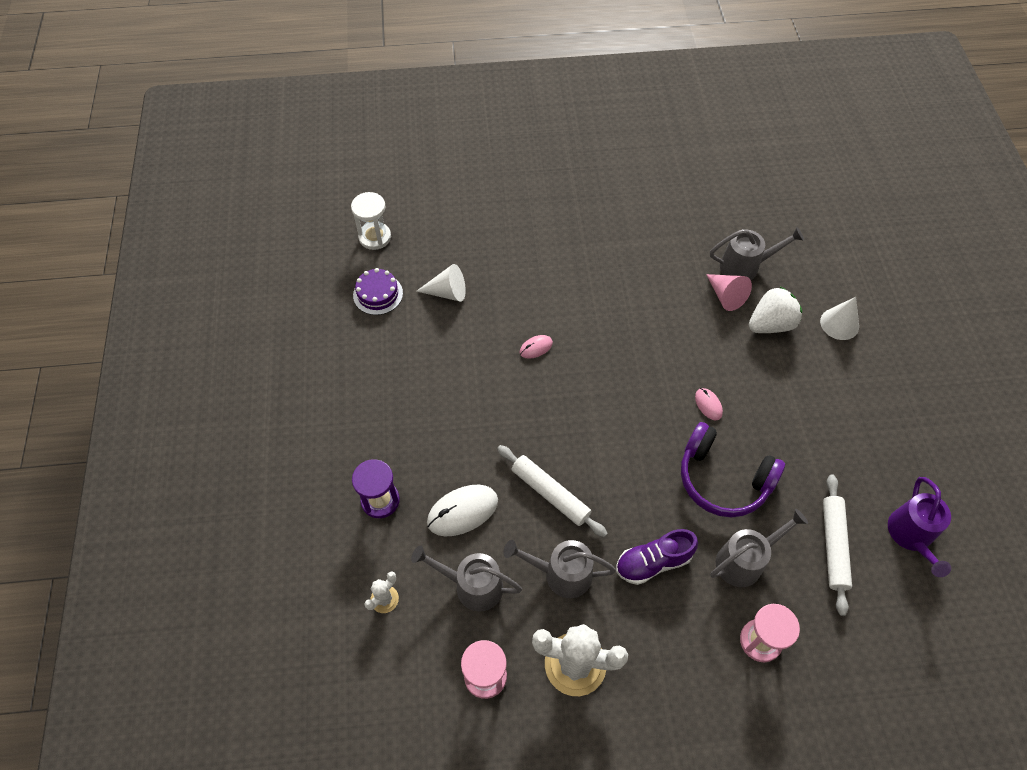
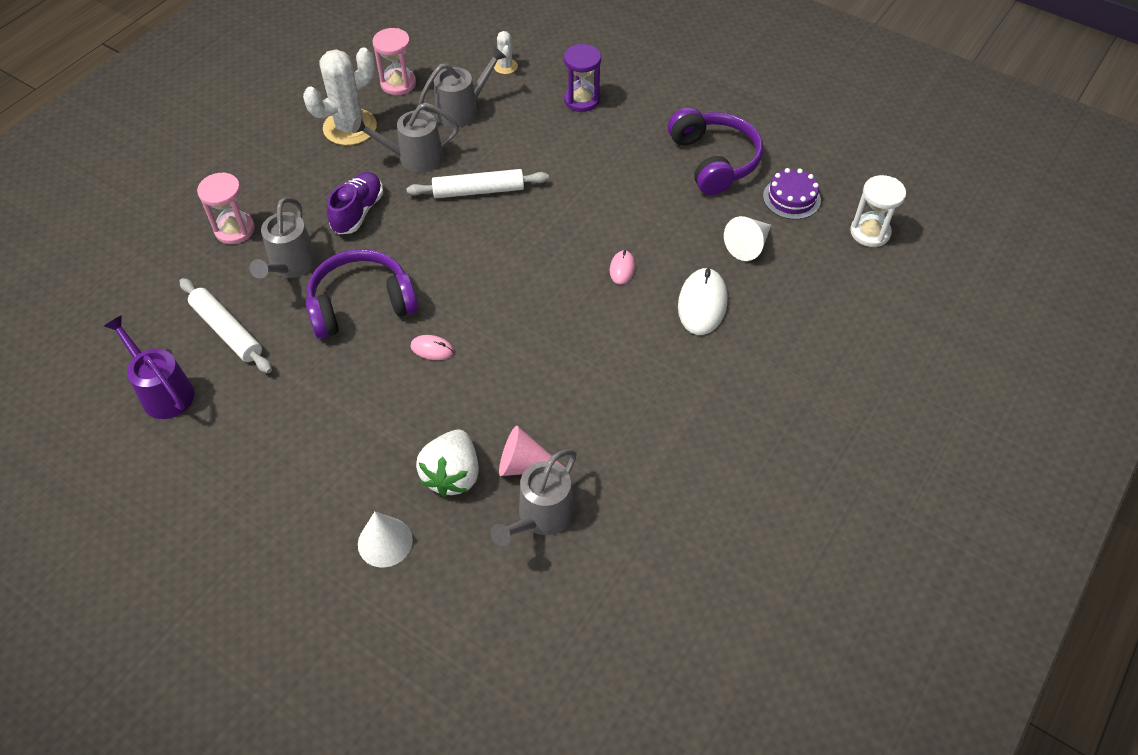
camera: 130 degrees right, 5 degrees down
(377, 361) = (714, 160): none -> purple headphones
(462, 511) = (522, 136): white mouse -> white mouse (702, 304)
(561, 574) = (414, 158): grey watering can -> grey watering can turned 150 degrees counterclockwise

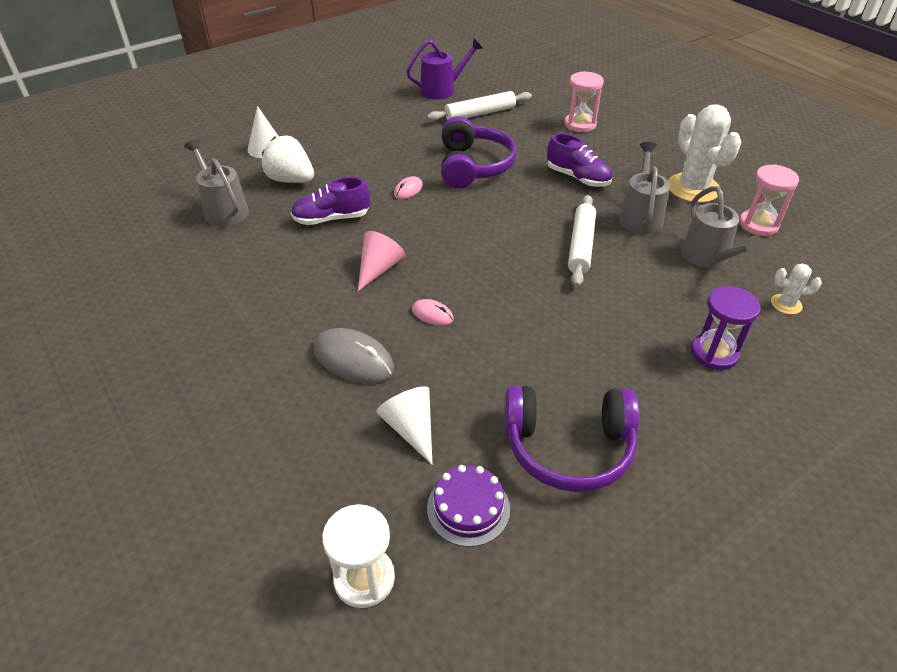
camera: 110 degrees right, 10 degrees down
(290, 266) = (530, 142): grey watering can -> none
(515, 399) = (331, 219): none -> purple shoe
(524, 464) = (271, 211): pink cone -> pink cone (379, 269)
(702, 304) = (353, 359): white mouse -> grey mouse

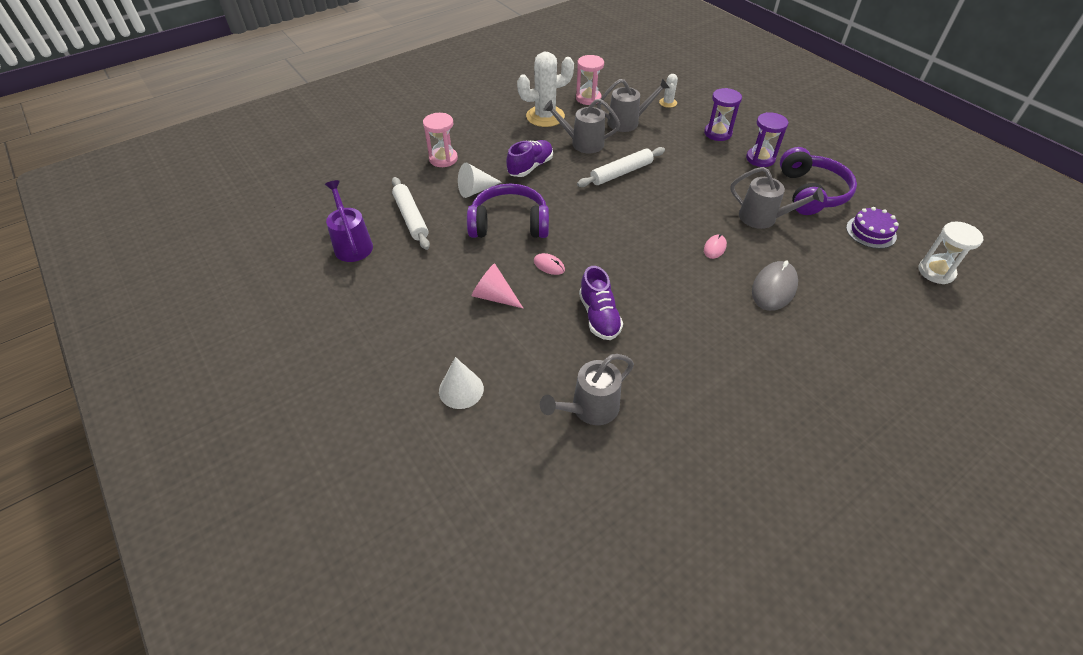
camera: 90 degrees left, 5 degrees up
(291, 180) = (531, 356): white strawberry -> none
(379, 269) = (667, 279): pink cone -> pink cone (494, 296)
(411, 428) = (825, 256): white cone -> white cone (476, 190)
(496, 373) = (763, 218): none -> grey watering can
(581, 246) = (621, 173): white rolling pin -> white rolling pin turned 45 degrees counterclockwise
(653, 396) = (760, 159): none -> purple hourglass

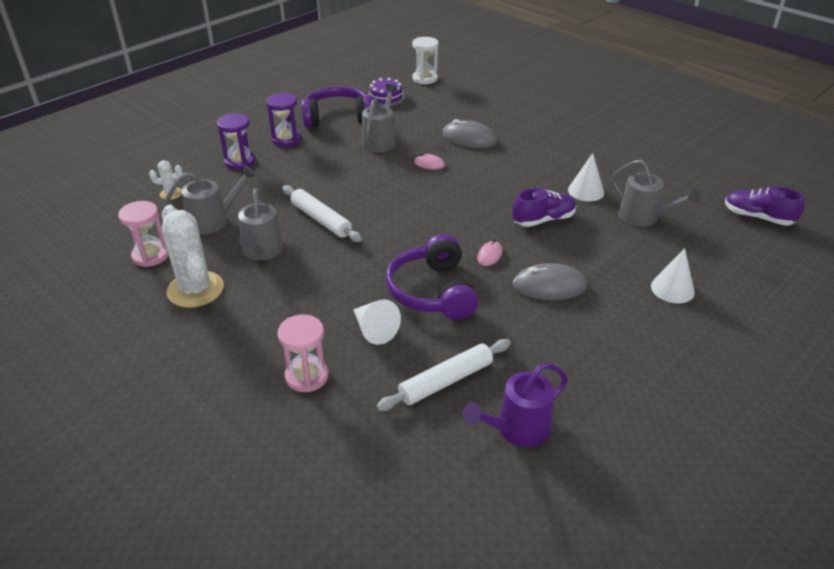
camera: 100 degrees left, 10 degrees down
(494, 296) = (549, 286): pink cone -> grey mouse
(530, 167) = (317, 289): purple shoe -> purple shoe (757, 217)
(628, 122) = (214, 220): grey watering can -> grey watering can turned 90 degrees clockwise
(652, 369) = (586, 191): none -> white cone

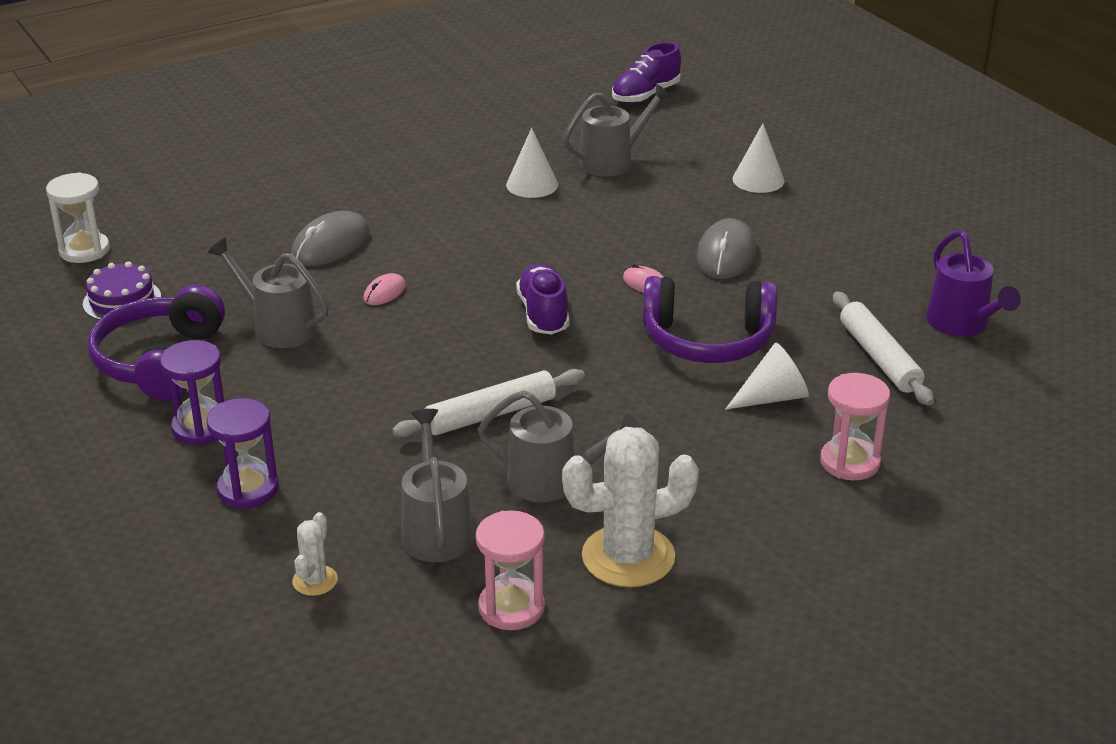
camera: 75 degrees left, 5 degrees down
(543, 220) = (584, 229): purple shoe -> purple shoe (543, 314)

